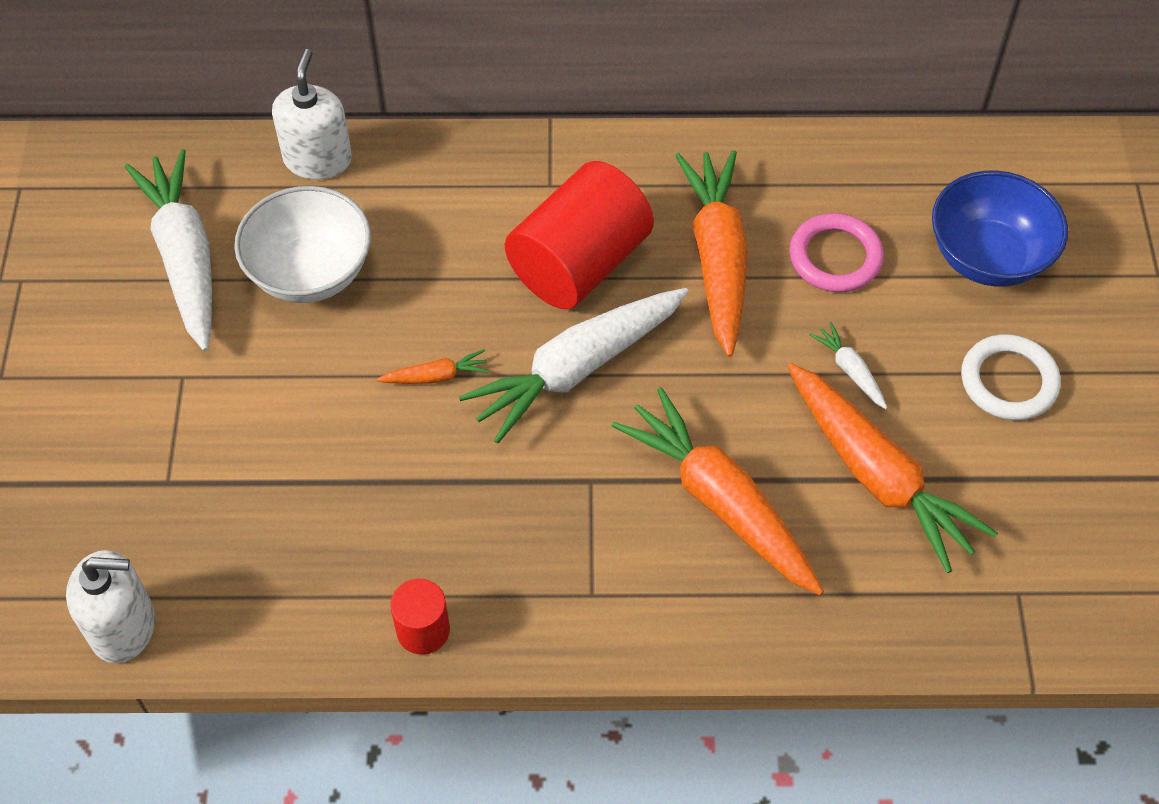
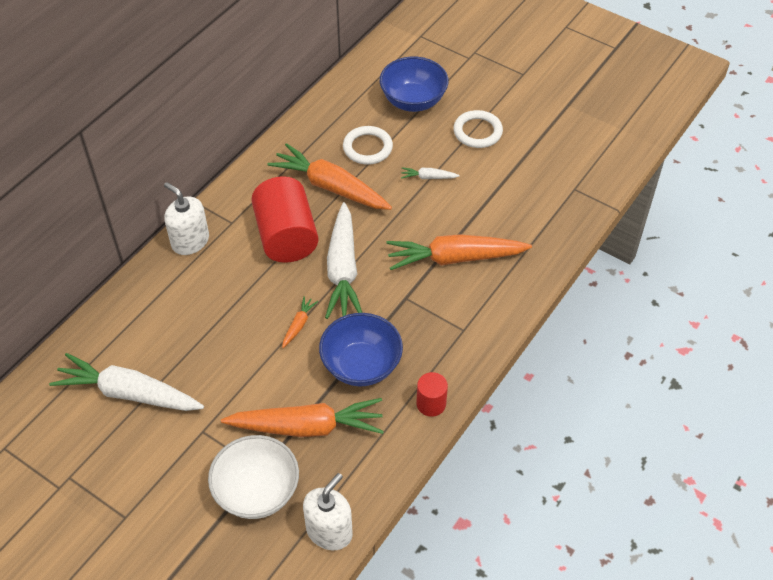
camera: 55 degrees left, 5 degrees down
(310, 272) = (190, 344): white bowl -> white bowl (257, 492)
(318, 159) = (123, 304): white soap dispenser -> white soap dispenser (190, 241)
(424, 497) = (361, 365): none -> blue bowl
(835, 257) = (367, 148): pink ring -> white ring
(877, 475) = (486, 199): orange carrot -> orange carrot (307, 427)

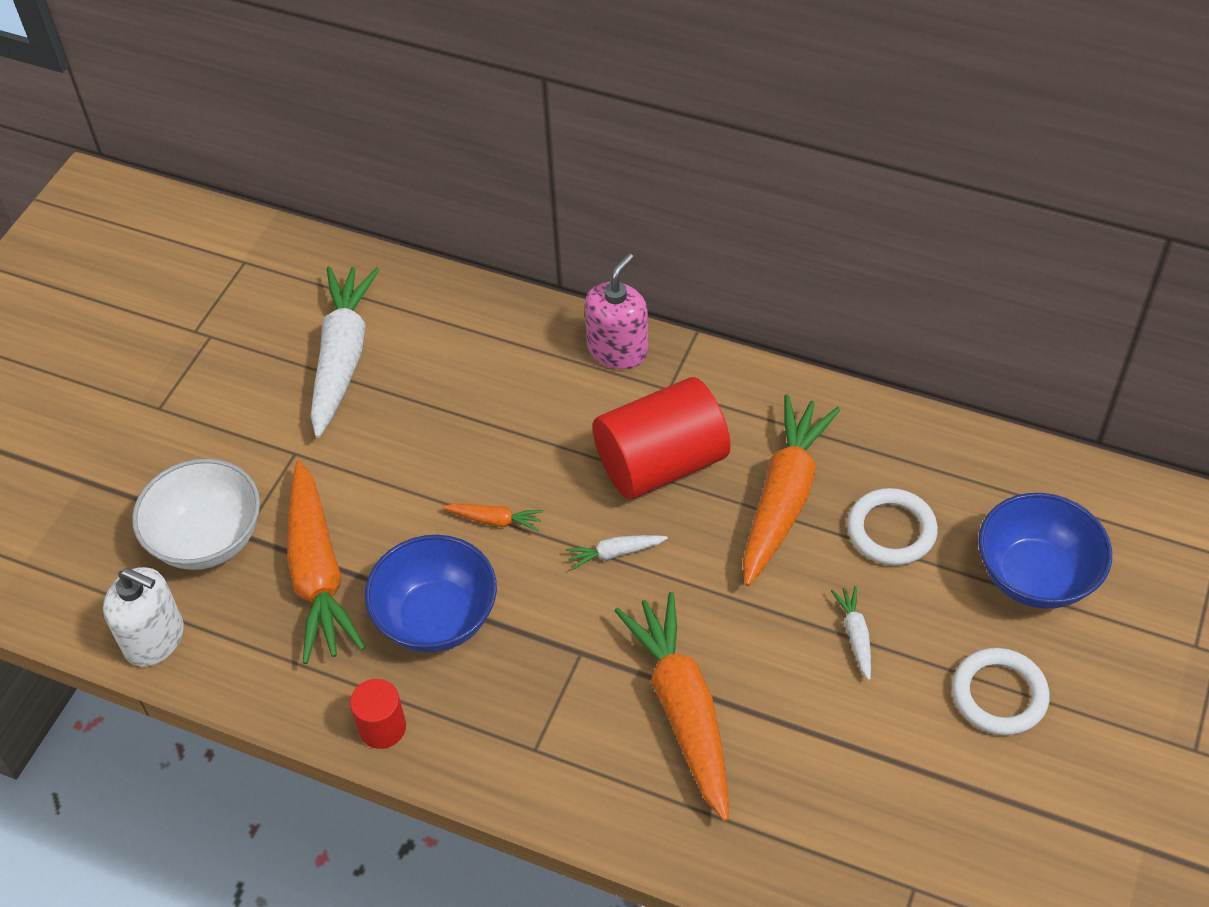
camera: 80 degrees right, 0 degrees up
(190, 241) = (617, 350): white soap dispenser -> pink soap dispenser
(343, 270) = (615, 553): white carrot -> white carrot, size x0.43

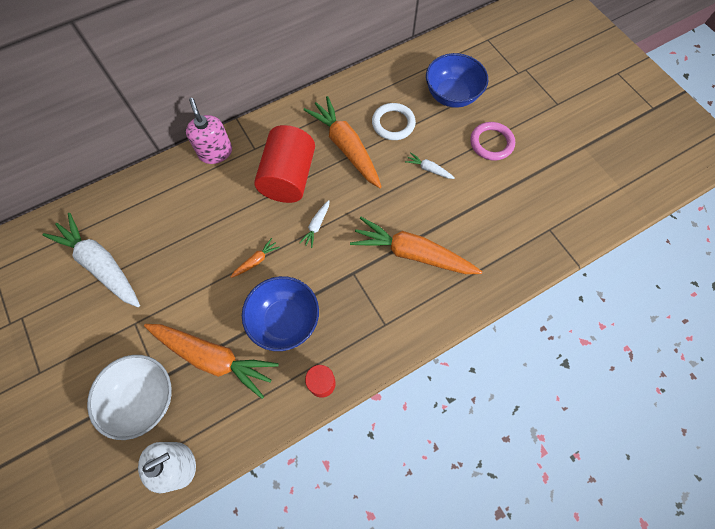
camera: 55 degrees left, 15 degrees up
(999, 695) = (491, 143): white ring -> pink ring

